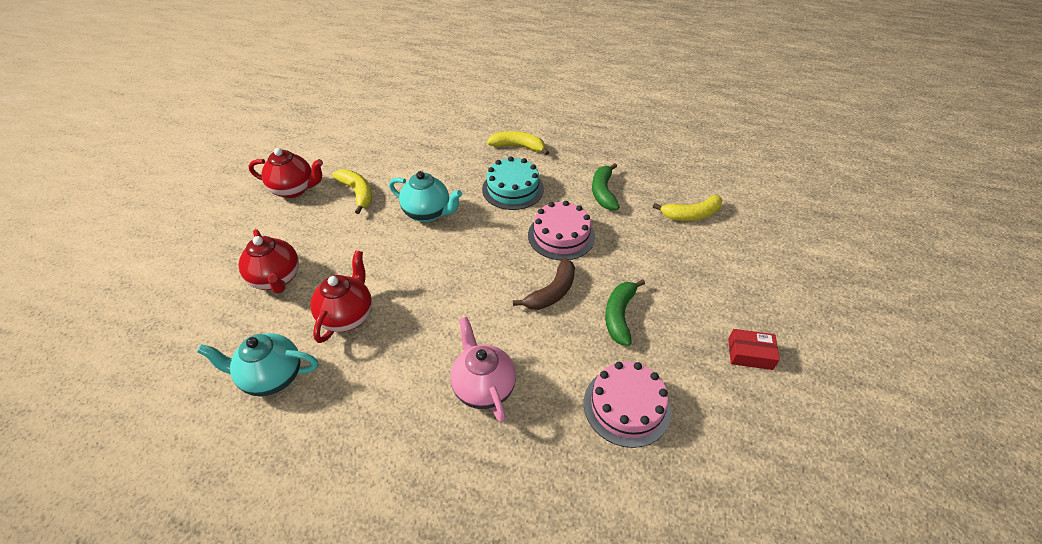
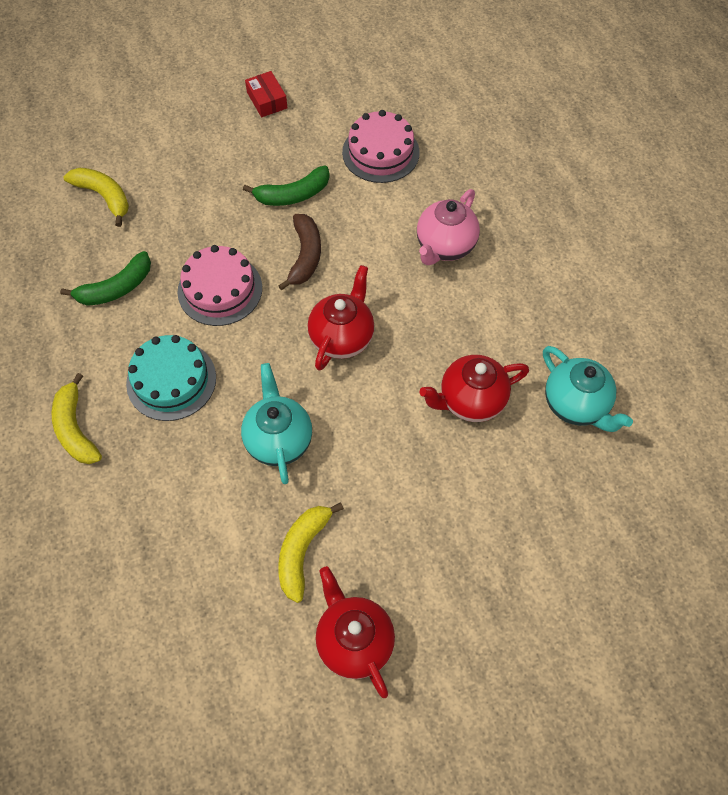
camera: 125 degrees left, 15 degrees up
(277, 279) = (489, 510): red teapot -> red teapot (342, 337)
(552, 292) = (305, 256): brown banana -> brown banana turned 90 degrees clockwise

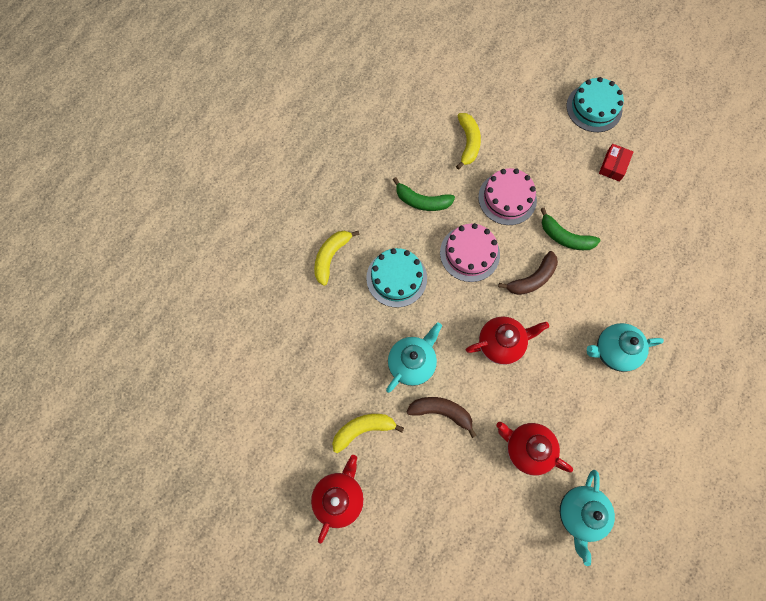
camera: 50 degrees right, 10 degrees up
(193, 69) = (594, 108): none -> turquoise cake
(358, 453) = (441, 412): none -> brown banana
(380, 152) = (642, 259): pink cake -> pink cake (507, 198)
(445, 247) = (613, 351): pink teapot -> turquoise teapot

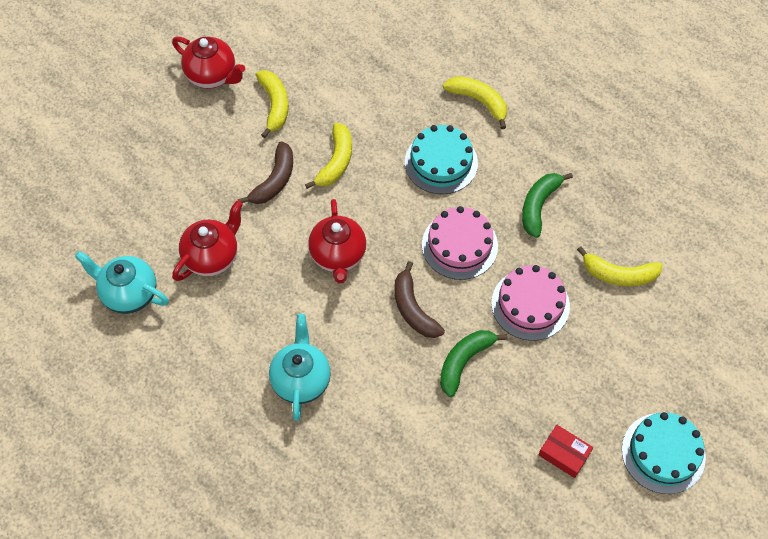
camera: 100 degrees right, 10 degrees down
(412, 363) = (336, 161): turquoise teapot -> yellow banana

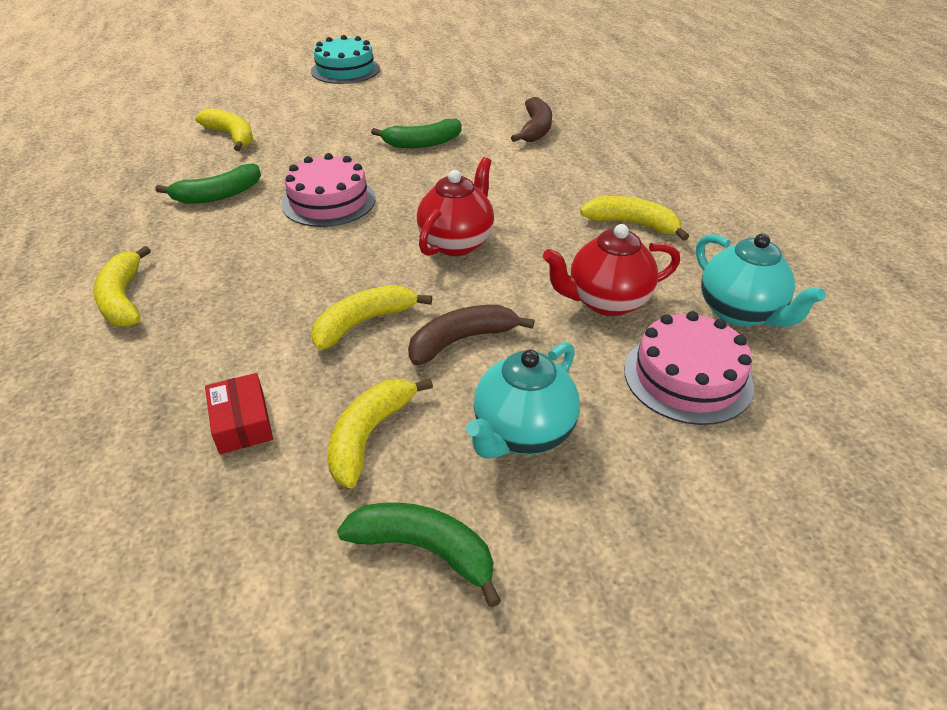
camera: 145 degrees left, 20 degrees down
(212, 76) = (424, 549): red teapot -> green banana
(234, 348) = (632, 224): none -> yellow banana
(301, 380) = (579, 183): turquoise teapot -> turquoise teapot (522, 433)
(413, 309) = (426, 182): brown banana -> brown banana (535, 129)
(441, 162) = (251, 265): turquoise cake -> none
(530, 304) = (325, 149): pink cake -> pink cake (687, 377)
(564, 454) = (409, 88): red box -> red box (242, 422)

